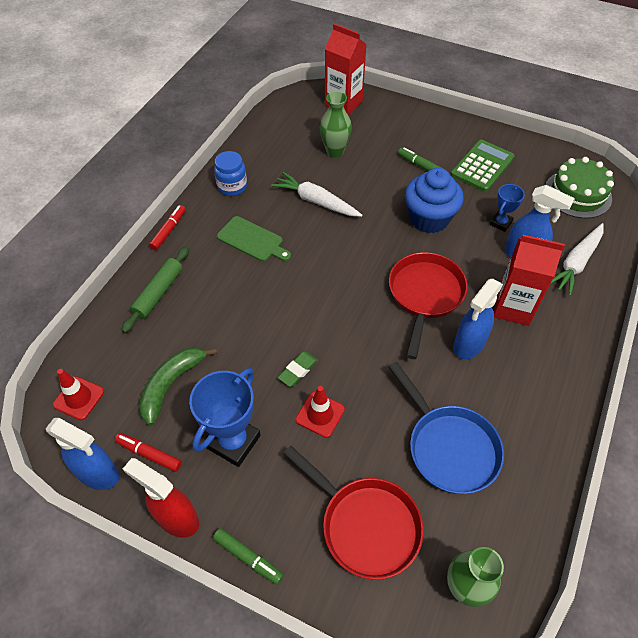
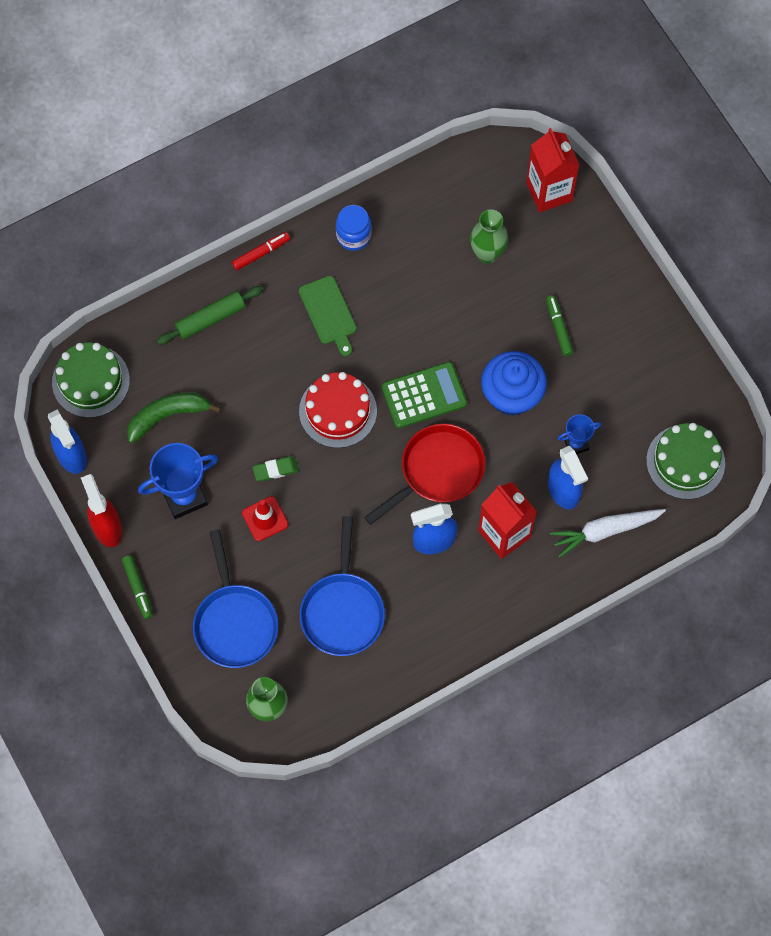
camera: 35 degrees right, 15 degrees up
(79, 398) = (91, 381): red traffic cone -> green cake
(149, 454) = (116, 465): red marker -> none
(313, 299) = (338, 411): none -> red cake
(316, 201) = (420, 305): white carrot -> none
(365, 525) = (235, 623): red pan -> blue pan
(482, 166) = (621, 368): green calculator -> green calculator (424, 395)

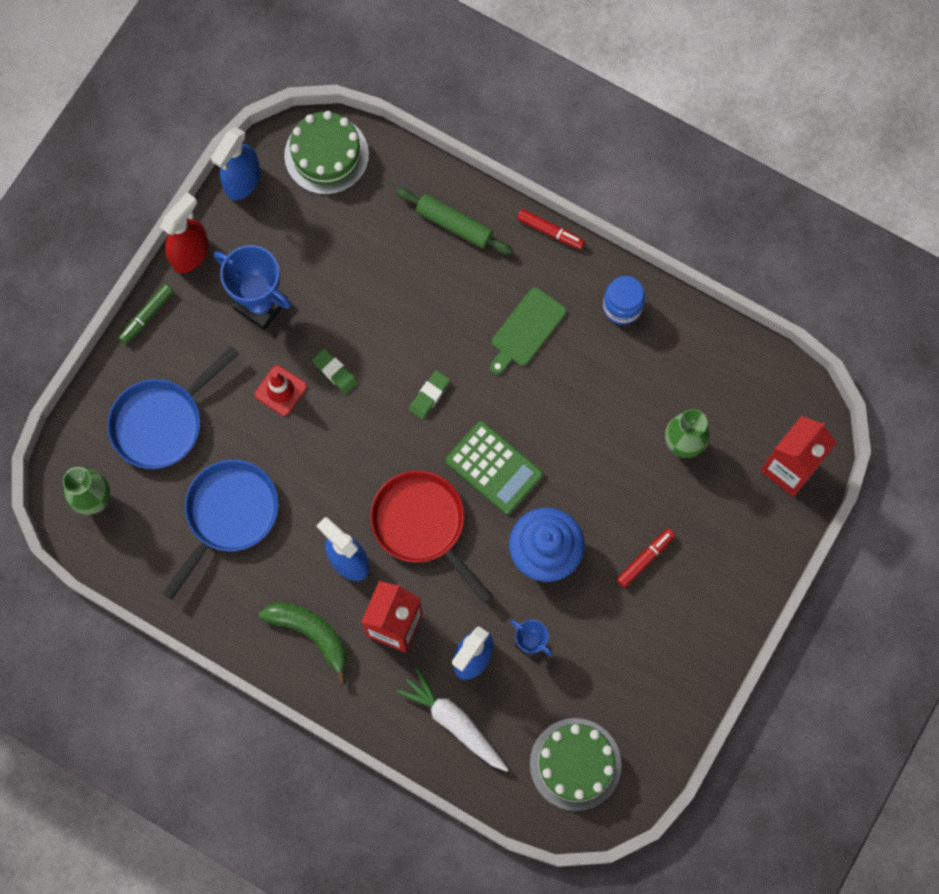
camera: 60 degrees right, 5 degrees up
(168, 416) = (332, 243): green banana -> green banana (311, 634)
(338, 411) = (429, 396): red cake -> green eraser
(342, 611) = (229, 514): blue pan -> blue pan turned 150 degrees clockwise
(437, 471) = (422, 525): red pan -> red pan turned 150 degrees counterclockwise
(559, 328) = (645, 559): green marker -> red marker

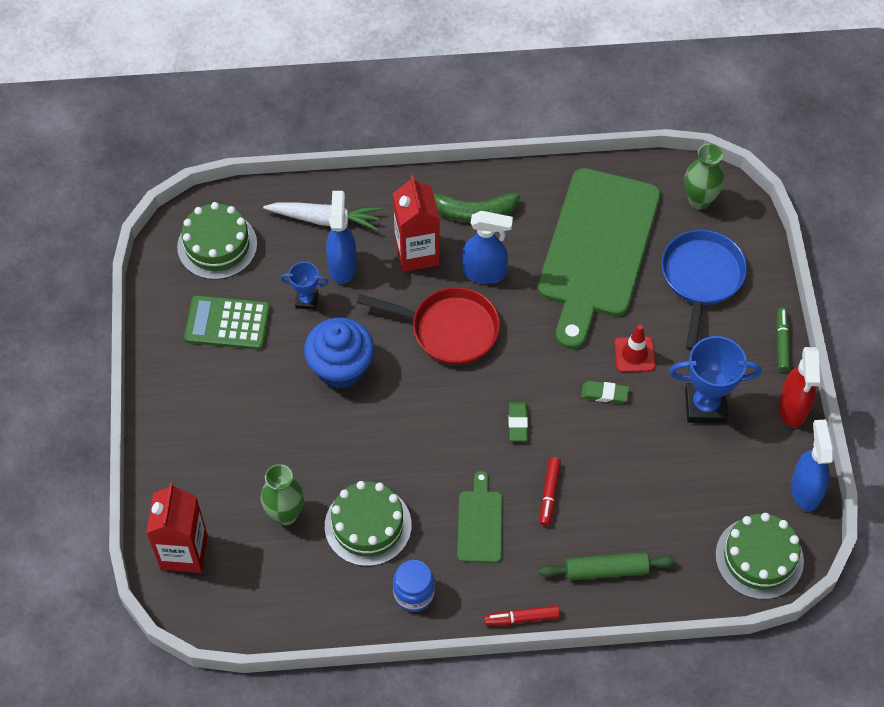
camera: 145 degrees right, 15 degrees down
(229, 514) = (597, 249): blue pan -> green cutting board
(494, 468) = (425, 402): green calculator -> green calculator (227, 323)
(620, 389) = (368, 525): none -> green cake
(645, 559) = (258, 410): red marker -> red marker (549, 494)

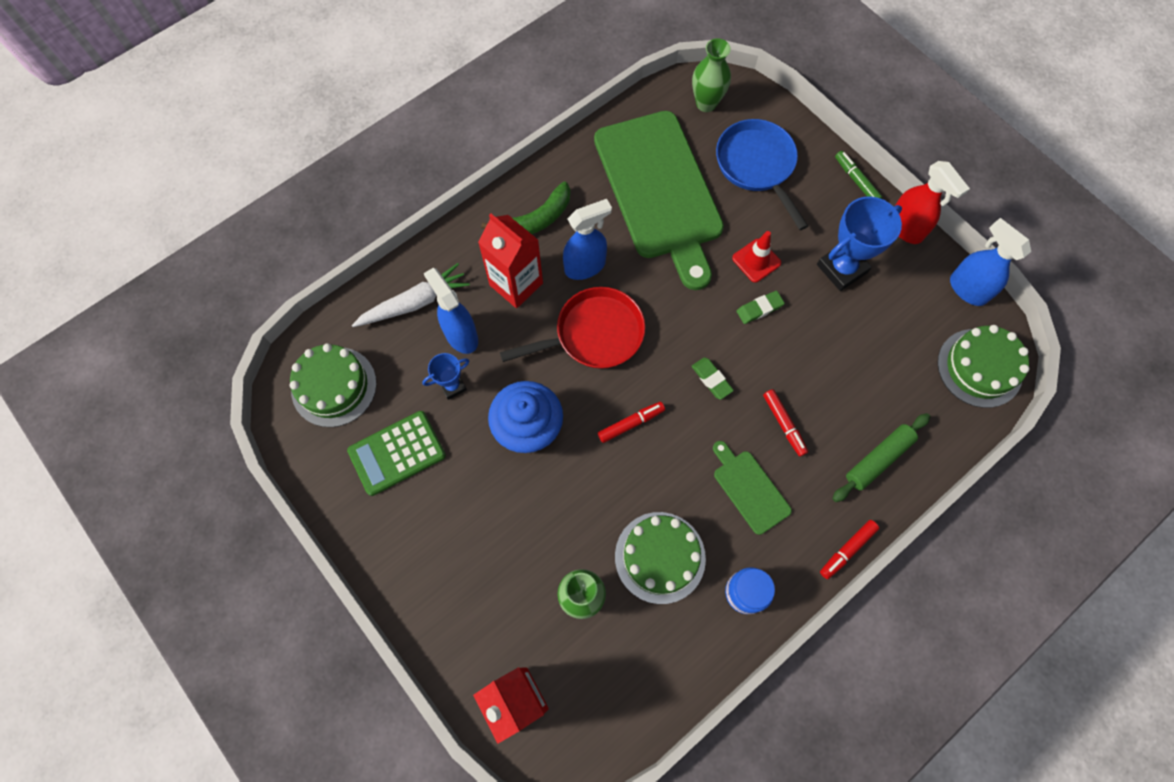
camera: 35 degrees left, 10 degrees up
(424, 415) = (631, 423): none -> red marker

